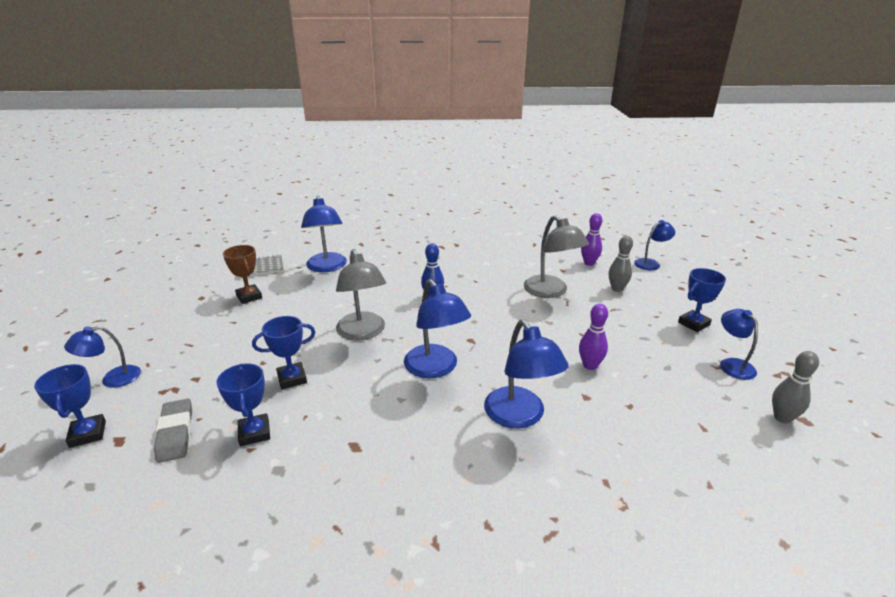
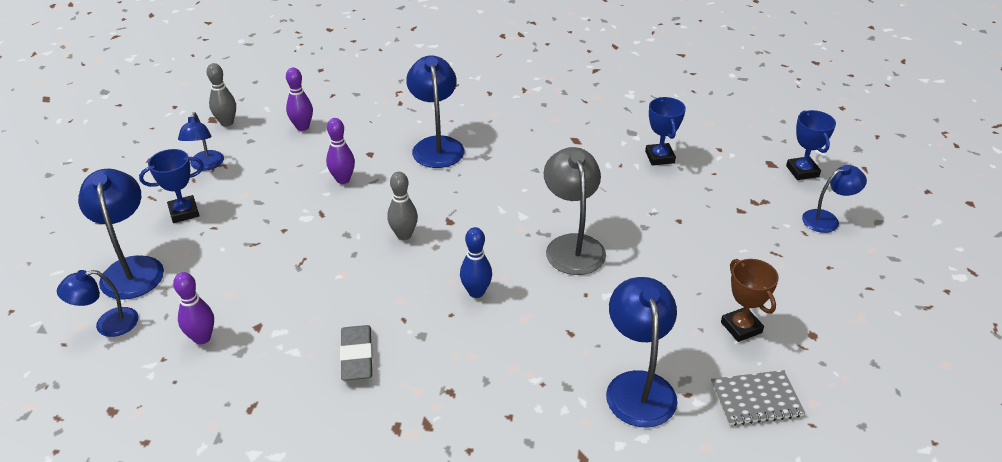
camera: 170 degrees left, 10 degrees up
(175, 433) = (726, 164): grey eraser -> grey eraser (357, 356)
(292, 378) = (641, 199): blue trophy -> none
(435, 368) = (497, 193): blue lamp -> blue lamp (132, 268)
(551, 291) = (308, 283): grey lamp -> none
(617, 289) = (215, 276): grey bowling pin -> grey bowling pin (404, 235)
(691, 423) = (302, 127): none -> purple bowling pin

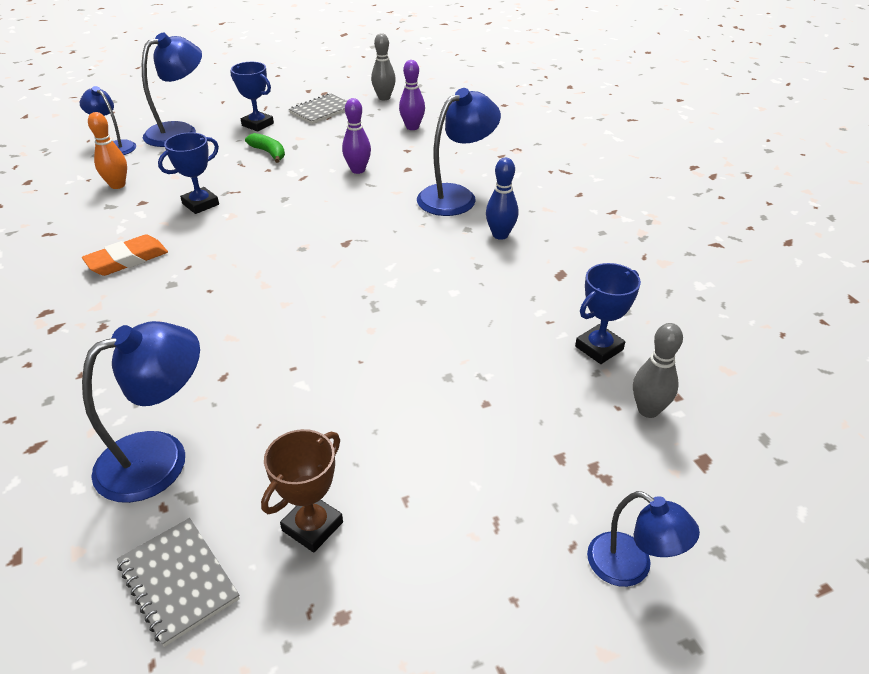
camera: 60 degrees right, 0 degrees up
(202, 338) = (117, 185): purple bowling pin -> orange bowling pin
(206, 165) = (321, 111): blue lamp -> grey notebook
(252, 221) = (269, 153): none -> green banana
(357, 356) = (127, 260): grey eraser -> orange eraser
(404, 235) = (305, 226): grey bowling pin -> grey bowling pin (648, 410)
(476, 292) = (250, 294): blue bowling pin -> blue bowling pin (500, 235)
(572, 245) = (369, 332): grey lamp -> none
(802, 171) = (724, 503): blue trophy -> blue trophy (200, 204)

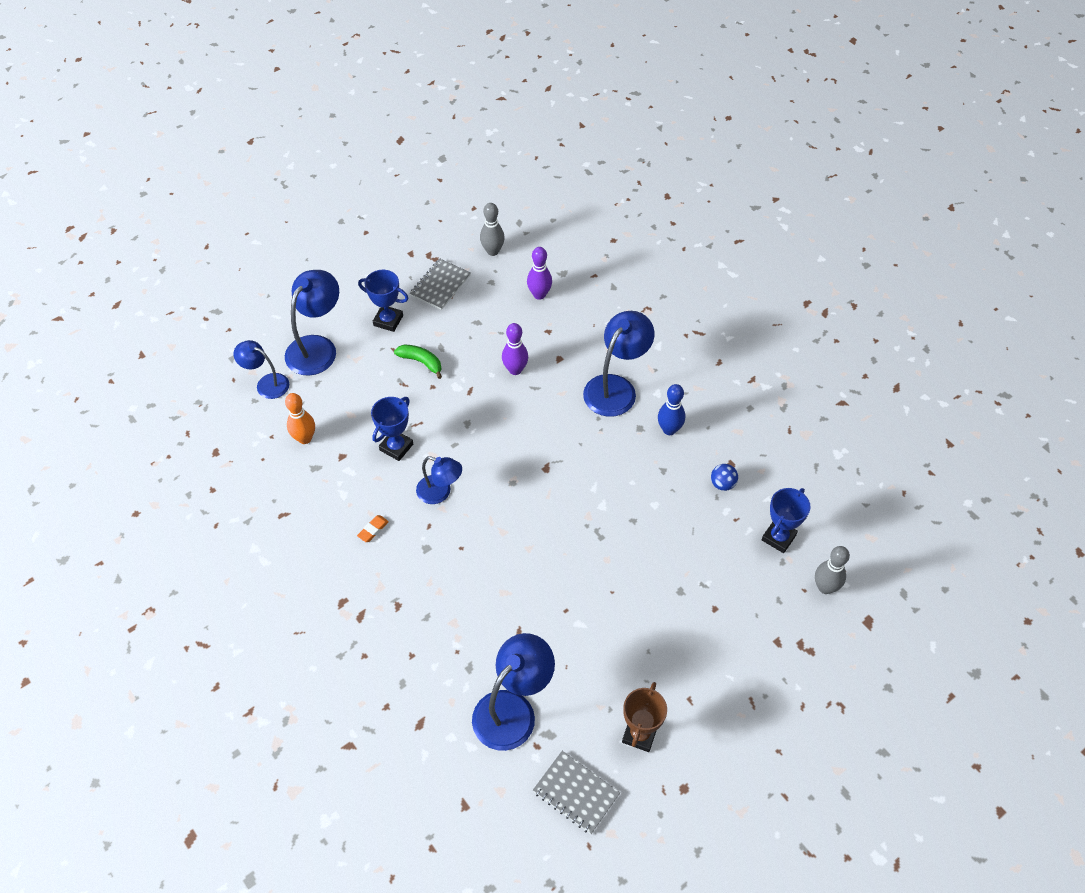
camera: 15 degrees left, 15 degrees up
(127, 260) = (373, 530): orange eraser -> orange eraser, size x0.52
(544, 288) = (722, 484): none -> blue ball
(631, 567) = (840, 712): blue lamp -> blue lamp (440, 492)

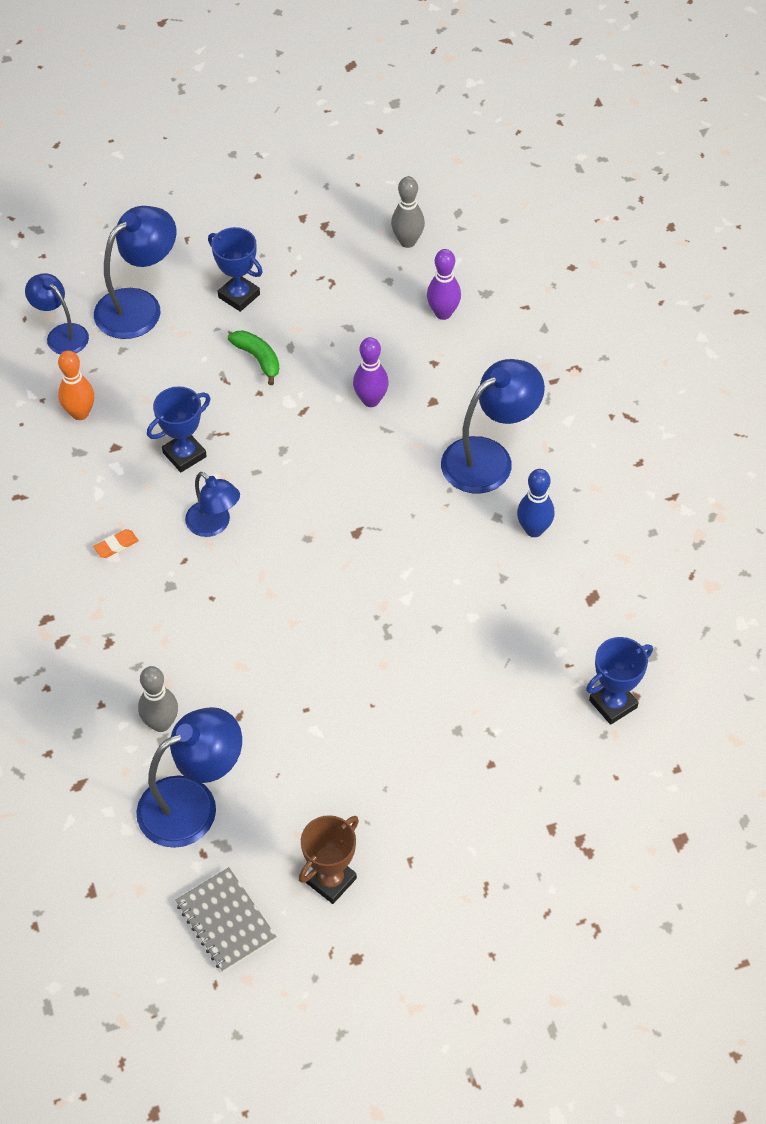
camera: 20 degrees right, 0 degrees up
(440, 285) = (322, 268): grey notebook -> none
(722, 484) = (571, 617): blue ball -> none
(825, 587) = (644, 782): grey bowling pin -> grey bowling pin (161, 723)

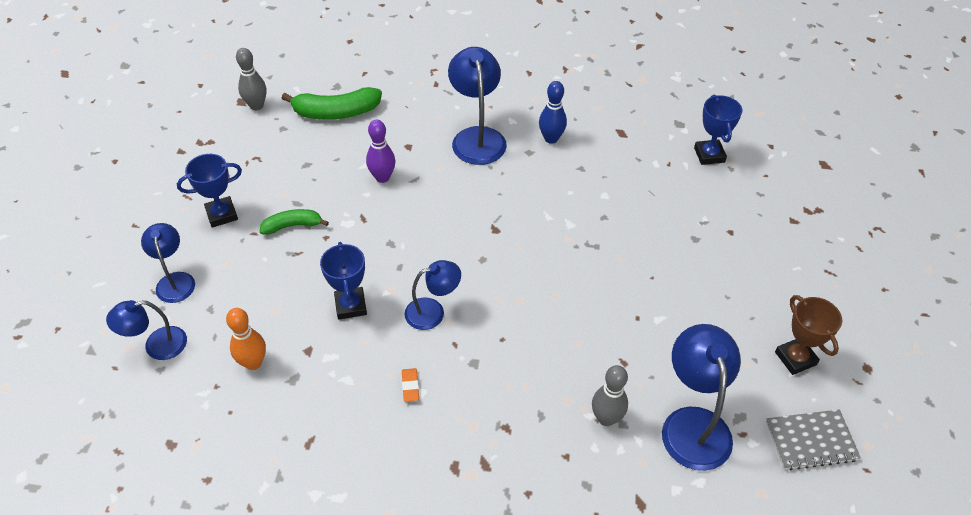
camera: 65 degrees left, 5 degrees down
(139, 306) = (175, 280): blue lamp -> blue lamp, size x0.62
(443, 313) = (336, 112): purple bowling pin -> green banana

